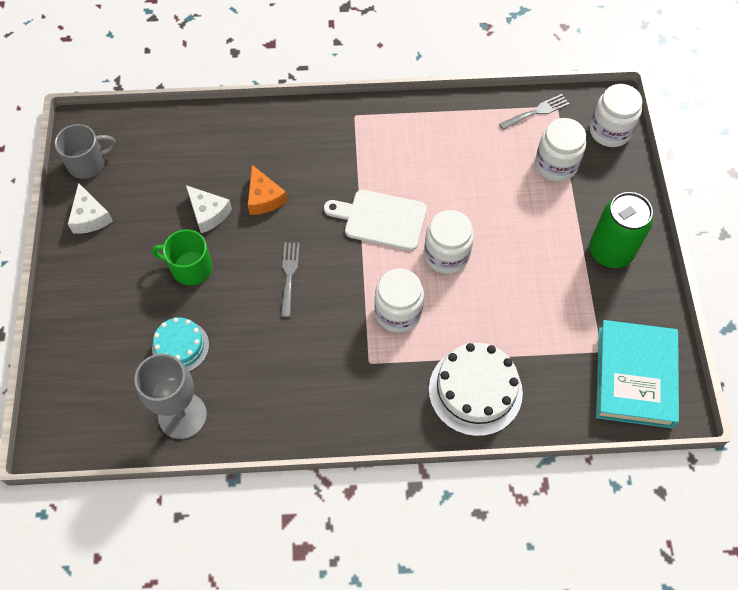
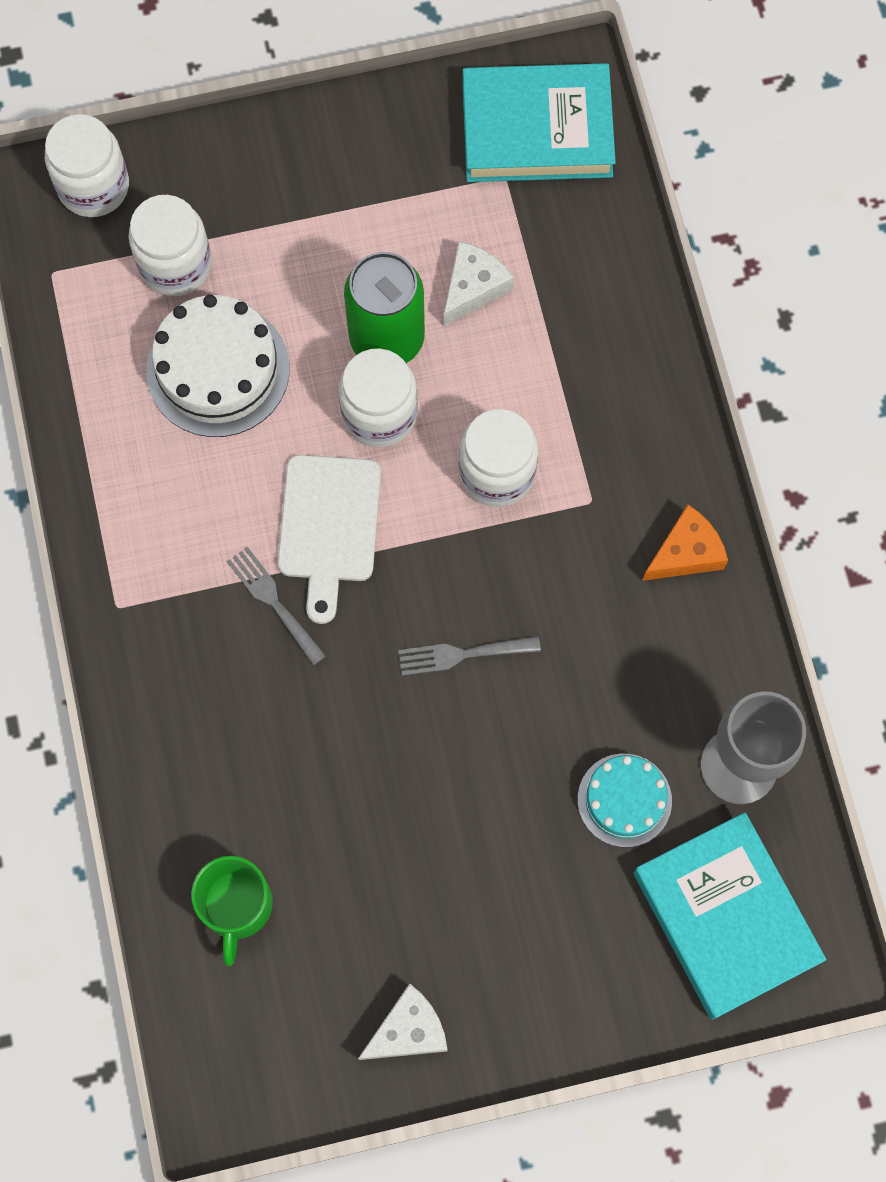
camera: 100 degrees left, 10 degrees up
(88, 163) = (294, 1072): grey mug -> none
(95, 389) = (726, 917): none -> turquoise book
(190, 267) = (477, 822): green mug -> green mug (236, 905)
(208, 213) = (365, 819): white cheese -> white cheese (473, 287)
(264, 198) = (318, 729): orange cheese -> orange cheese (686, 553)
(475, 390) = (605, 343): white cake -> white cake (218, 369)
(536, 112) = (68, 304): grey fork -> grey fork (273, 601)
(610, 251) = (330, 173): green can -> green can (387, 339)

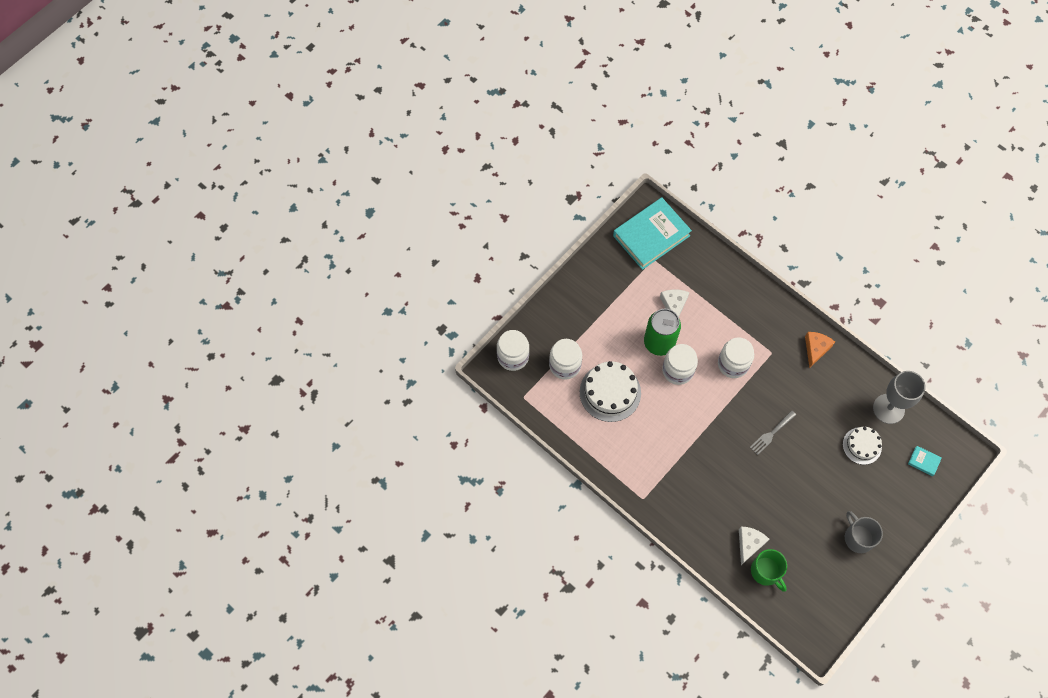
camera: 35 degrees left, 5 degrees down
(273, 601) = (694, 459): grey fork -> none
(329, 526) = (692, 421): white cutting board -> none
(408, 1030) = (855, 572): white cheese -> white cheese (749, 544)
(470, 970) = (858, 537): none -> grey mug
(624, 800) = (862, 445): turquoise cake -> white cake
(726, 917) = (924, 461): turquoise book -> turquoise book, size x0.40

